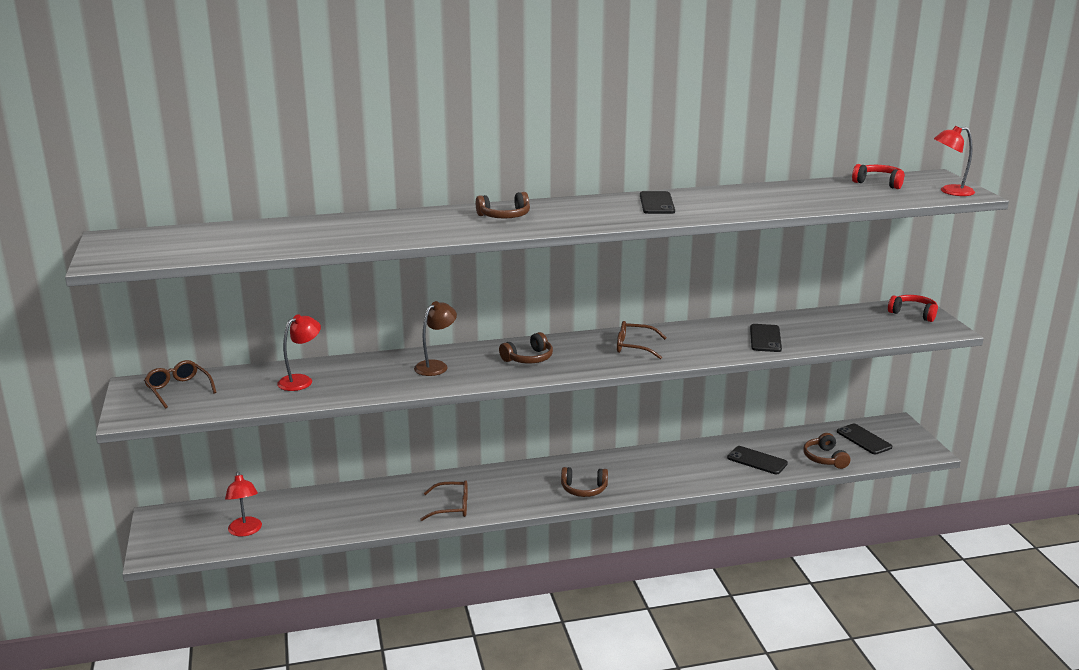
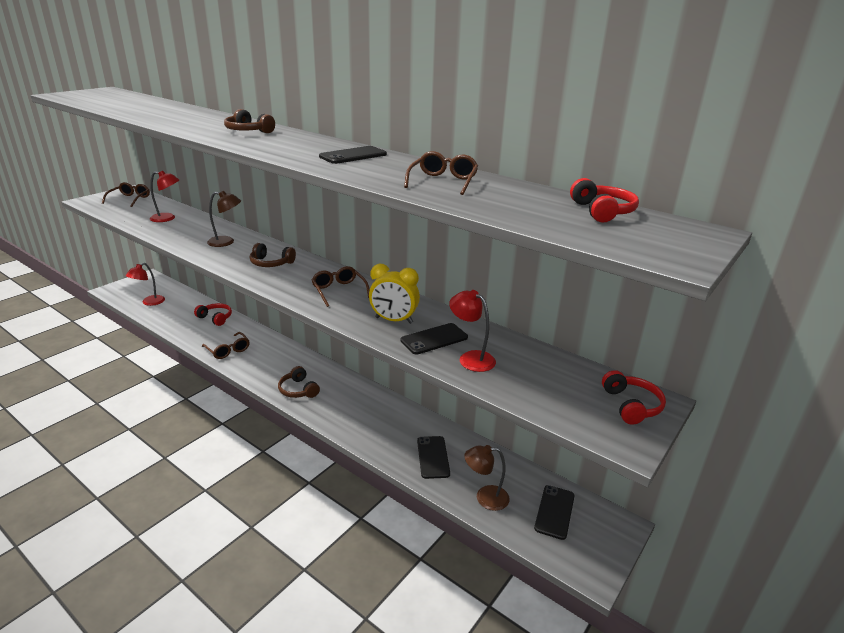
camera: 50 degrees right, 5 degrees up
(362, 496) = (215, 318): none -> red headphones
(717, 342) = (394, 320): none -> yellow clock
(768, 198) = (443, 182): none -> brown glasses
(824, 458) = (485, 497): brown headphones -> brown lamp
(950, 191) = (656, 248): red lamp -> red lamp (471, 358)

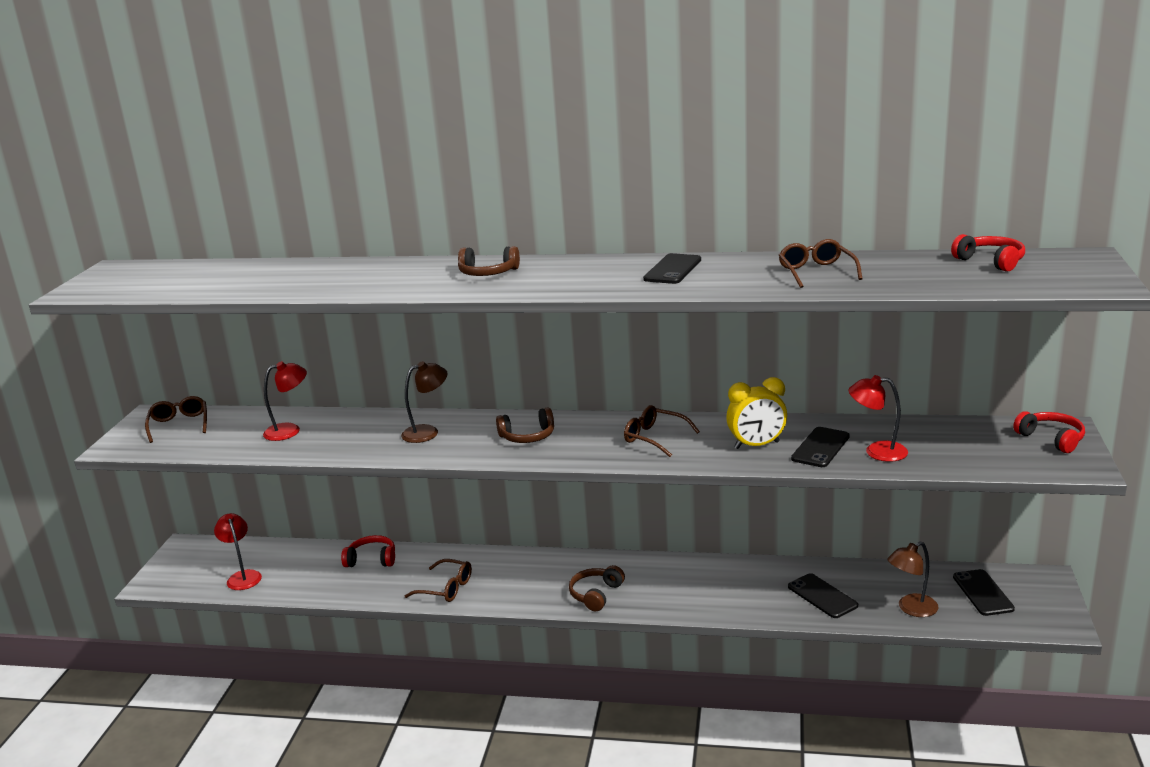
camera: 25 degrees left, 5 degrees down
(149, 302) = (242, 576): red lamp -> red lamp turned 150 degrees clockwise
(298, 390) = (596, 594): brown headphones -> brown headphones turned 90 degrees clockwise

